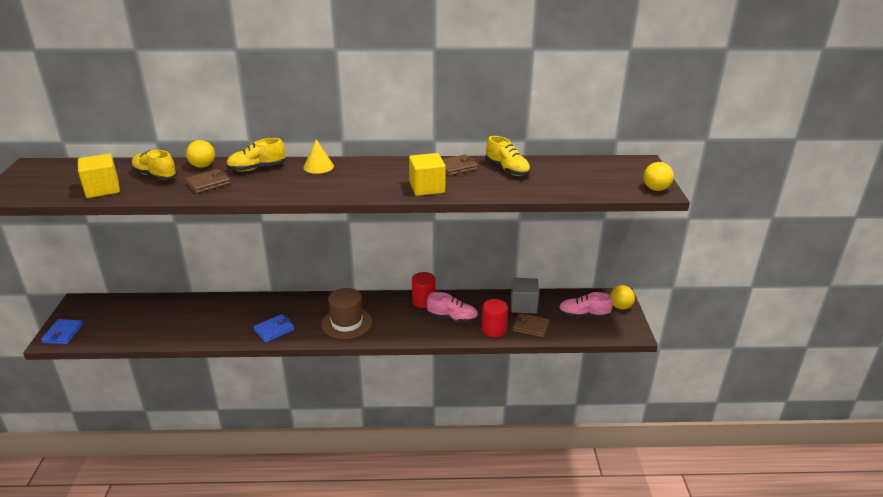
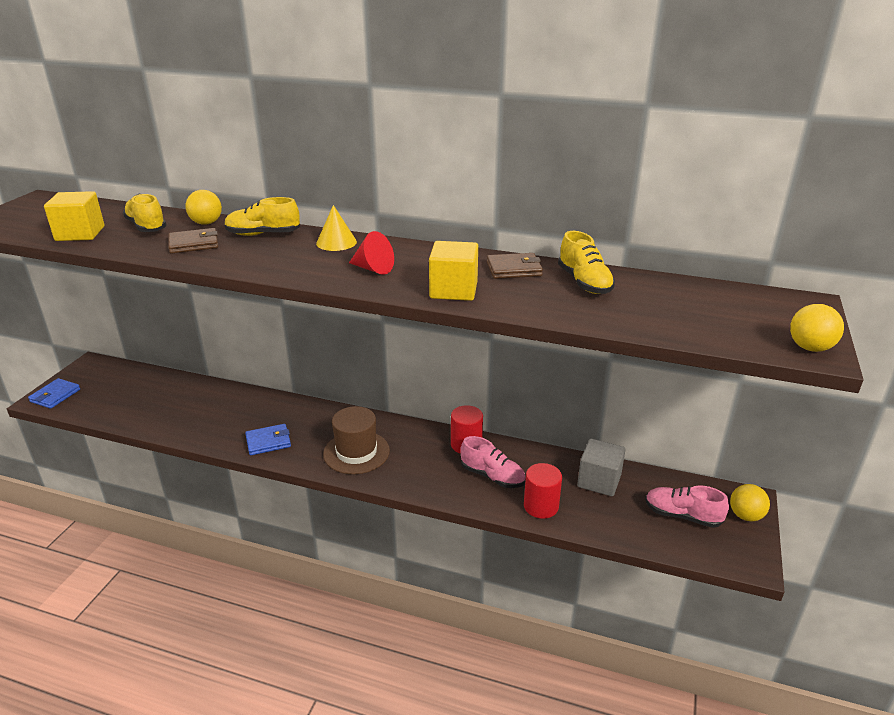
camera: 20 degrees right, 0 degrees up
(361, 182) = (373, 269): none -> red cone
(530, 327) = (595, 515): brown wallet -> none

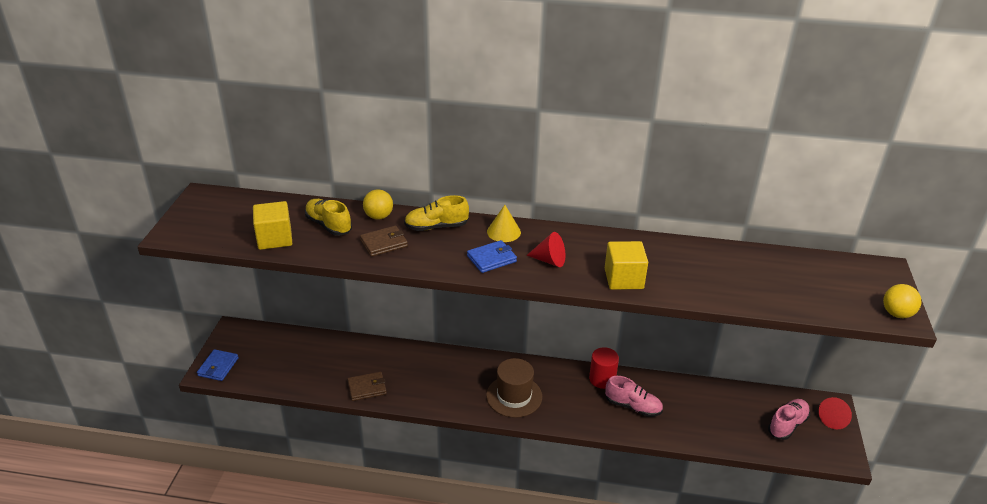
camera: 10 degrees left, 5 degrees up
(268, 442) = (435, 394): blue wallet -> blue wallet (491, 259)
(514, 269) = (660, 251): brown wallet -> brown wallet (367, 388)
(541, 506) = (679, 429): red cylinder -> none
(584, 283) = (719, 262): yellow shoe -> none
(599, 481) = (717, 401): grey cube -> none
(682, 516) = (787, 425): pink shoe -> pink shoe turned 120 degrees clockwise
(745, 515) = (833, 419): yellow ball -> red cone

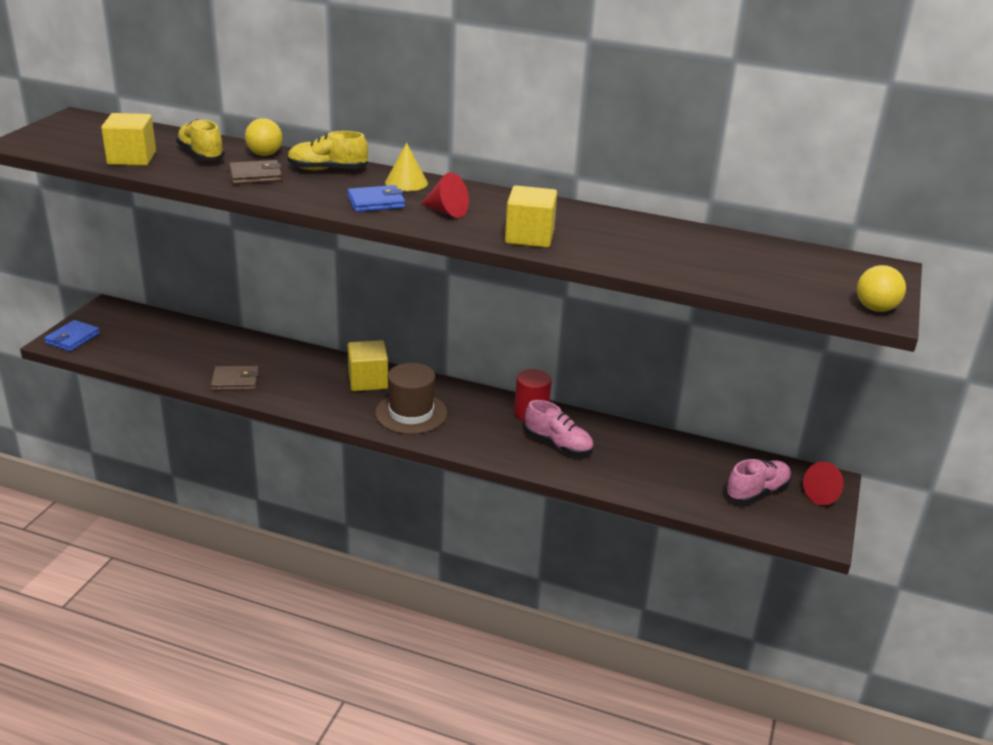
camera: 10 degrees right, 5 degrees down
(469, 369) = (368, 381): none -> yellow cube

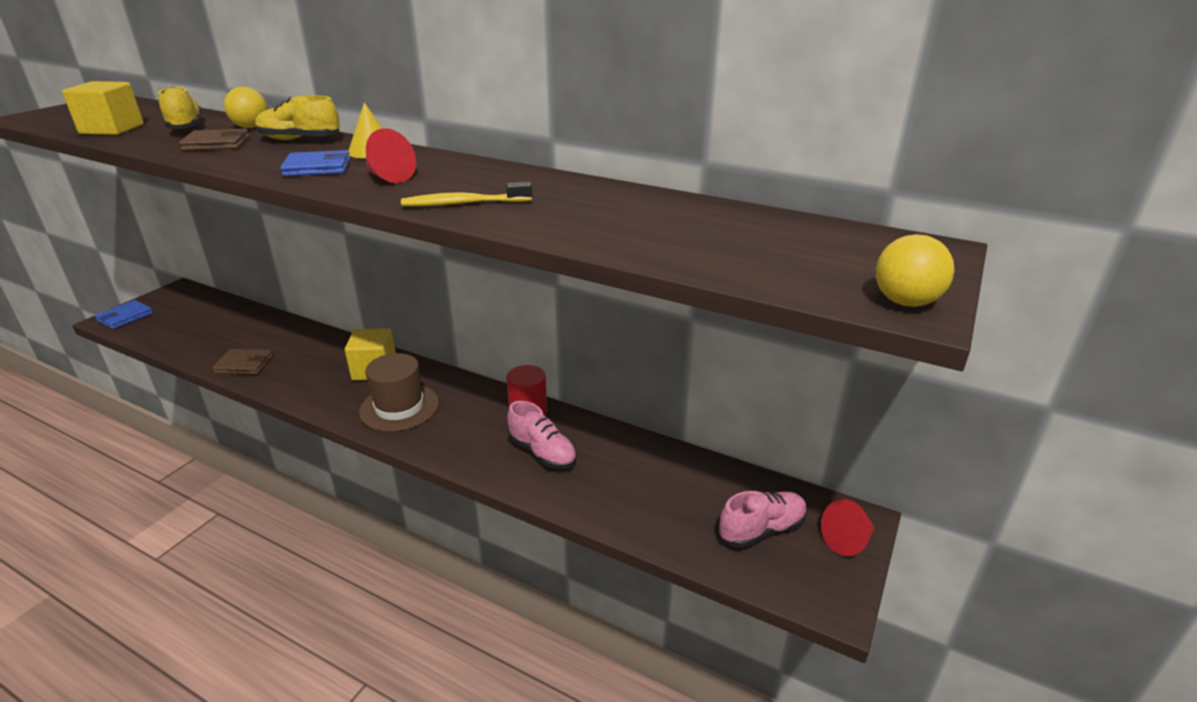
camera: 10 degrees right, 0 degrees up
(529, 237) = (463, 203): yellow cube -> yellow toothbrush

